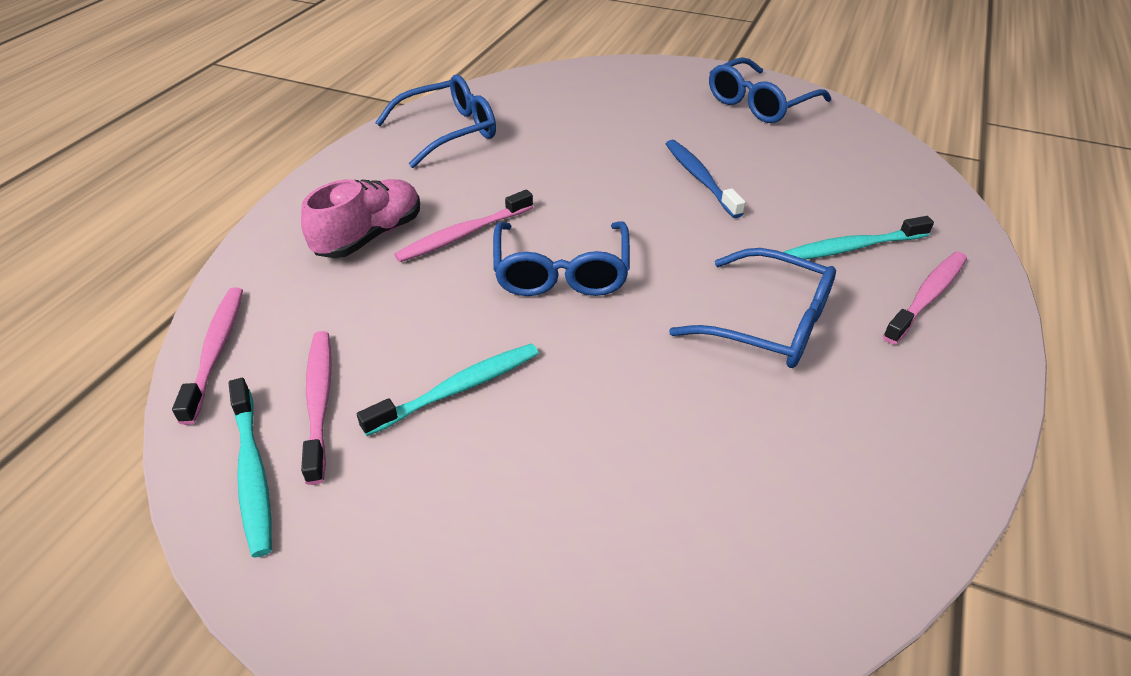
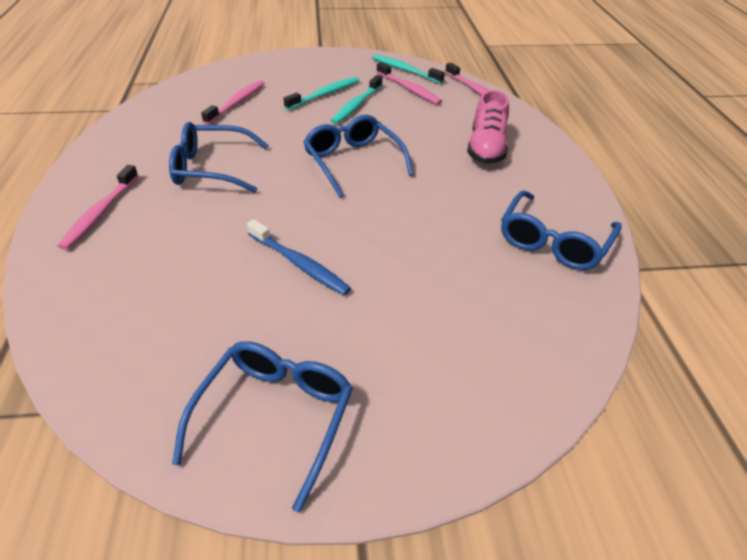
camera: 150 degrees right, 0 degrees up
(463, 234) = (434, 165): pink toothbrush -> pink toothbrush (237, 102)
(852, 247) = (154, 235): turquoise toothbrush -> turquoise toothbrush (324, 94)

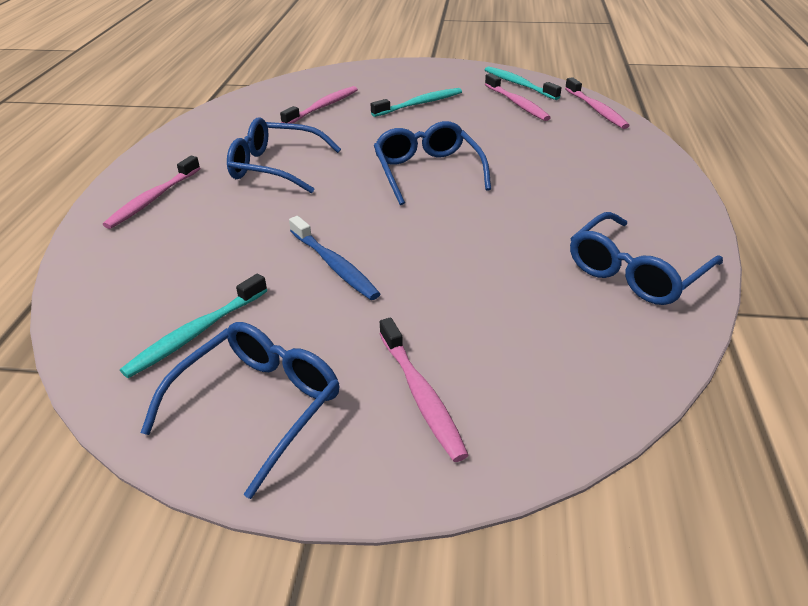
camera: 15 degrees right, 5 degrees down
(356, 105) = (451, 116): turquoise toothbrush -> turquoise toothbrush (196, 333)
(416, 382) = (421, 395): none -> pink toothbrush
(486, 149) = (587, 170): pink shoe -> none

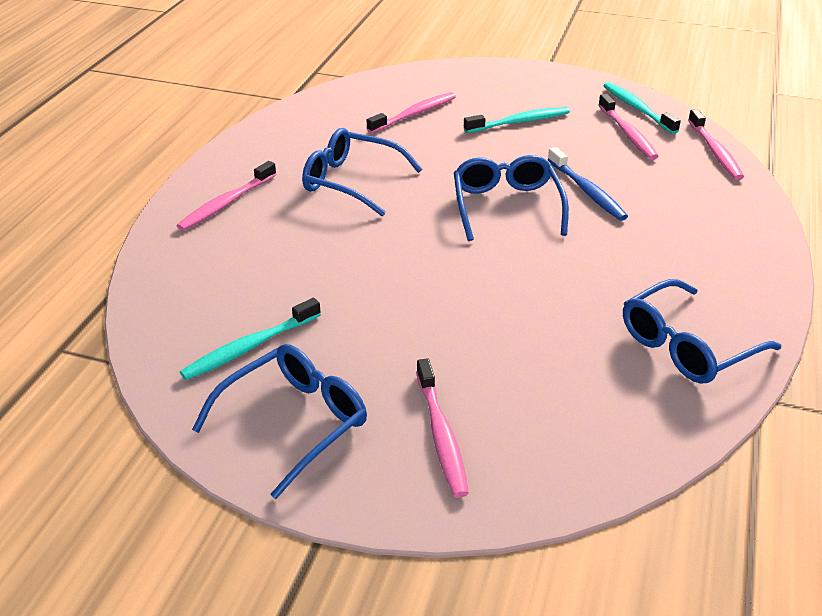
camera: 10 degrees right, 0 degrees up
(334, 265) = (389, 297): blue toothbrush -> blue toothbrush (587, 191)

